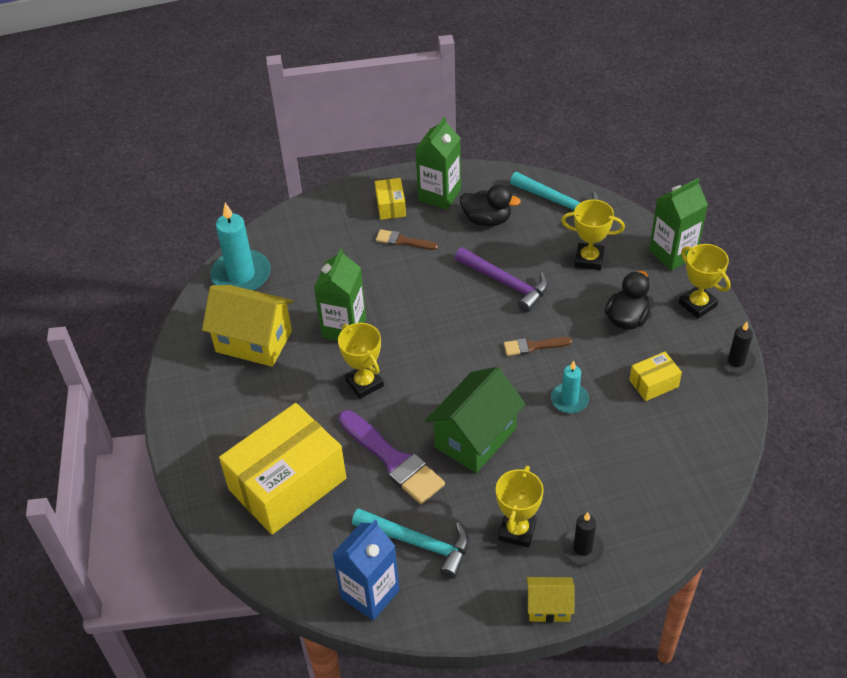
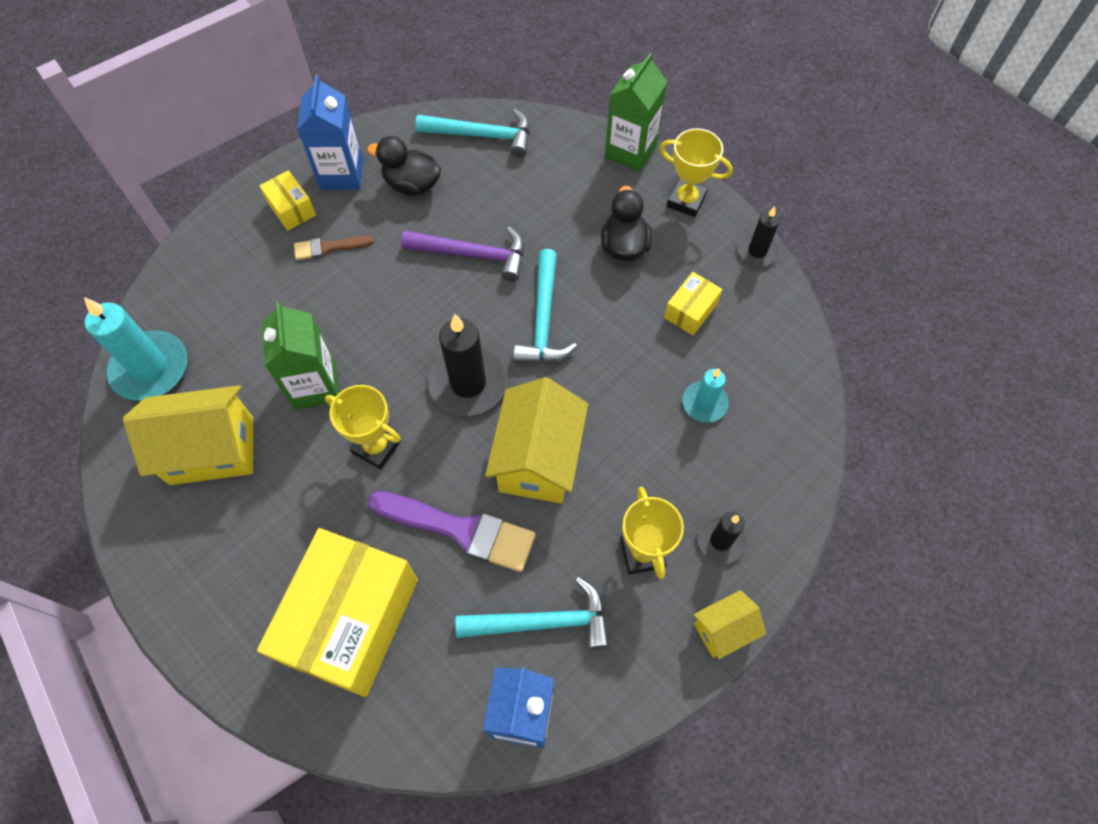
camera: 30 degrees left, 15 degrees up
(439, 195) = (342, 174): green carton -> blue carton
(453, 367) = (468, 383): none -> black candle
(475, 438) = (538, 459): green house -> yellow house
(487, 220) = (412, 185): black duck -> black duck turned 150 degrees counterclockwise
(533, 346) = (543, 319): brown brush -> turquoise hammer
(569, 400) = (614, 368): turquoise candle -> turquoise candle (704, 403)
(589, 259) = (548, 191): yellow trophy -> none

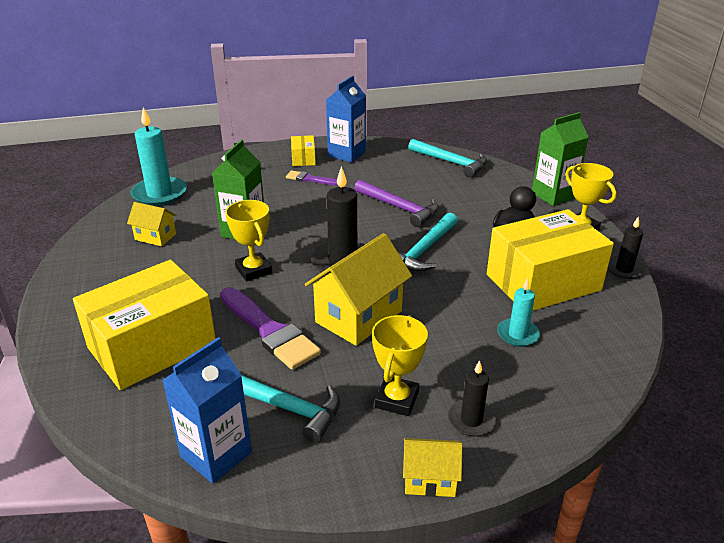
camera: 30 degrees right, 30 degrees down
(212, 450) = (155, 237): yellow house -> yellow house, size x0.54
(329, 247) = (310, 179): brown brush -> purple brush
(412, 185) = (386, 169): black duck -> none
(690, 311) = (543, 282): yellow box -> yellow box, size x2.29

